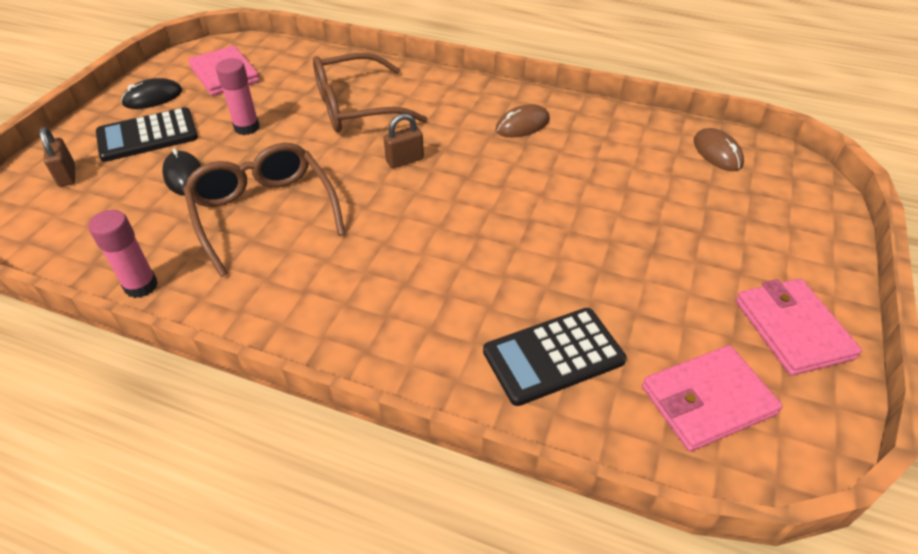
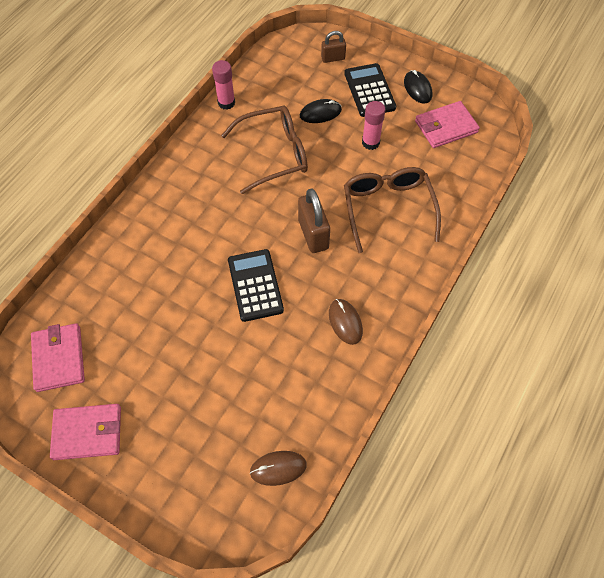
camera: 100 degrees right, 15 degrees up
(404, 160) = (313, 234): brown padlock -> brown padlock, size x1.67
(553, 356) = (115, 288): black calculator -> black calculator (255, 285)

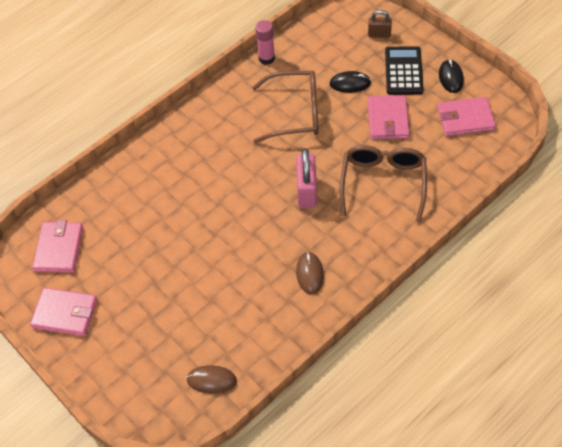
camera: 20 degrees right, 5 degrees down
(255, 285) = (241, 225): black calculator -> none
(313, 234) = (307, 191): brown padlock -> pink padlock
(370, 142) = (388, 120): pink glue stick -> pink wallet

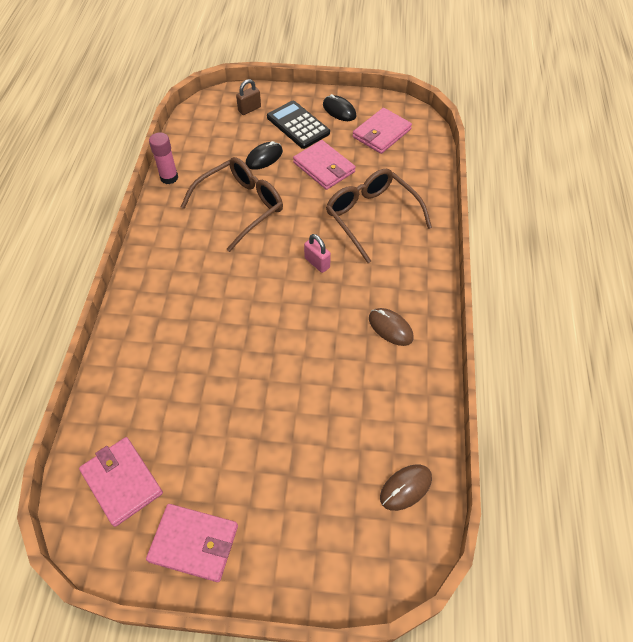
camera: 45 degrees left, 0 degrees up
(65, 313) = (194, 543): pink wallet -> pink wallet turned 45 degrees clockwise
(307, 191) = (317, 263): pink padlock -> pink padlock, size x0.60

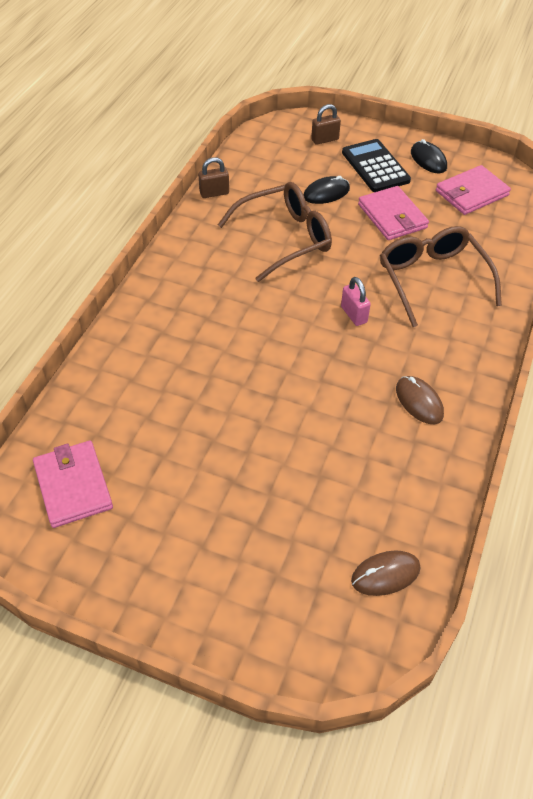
camera: 15 degrees right, 5 degrees down
(169, 177) = (214, 193): pink glue stick -> brown padlock
(194, 543) = (131, 567): pink wallet -> none

